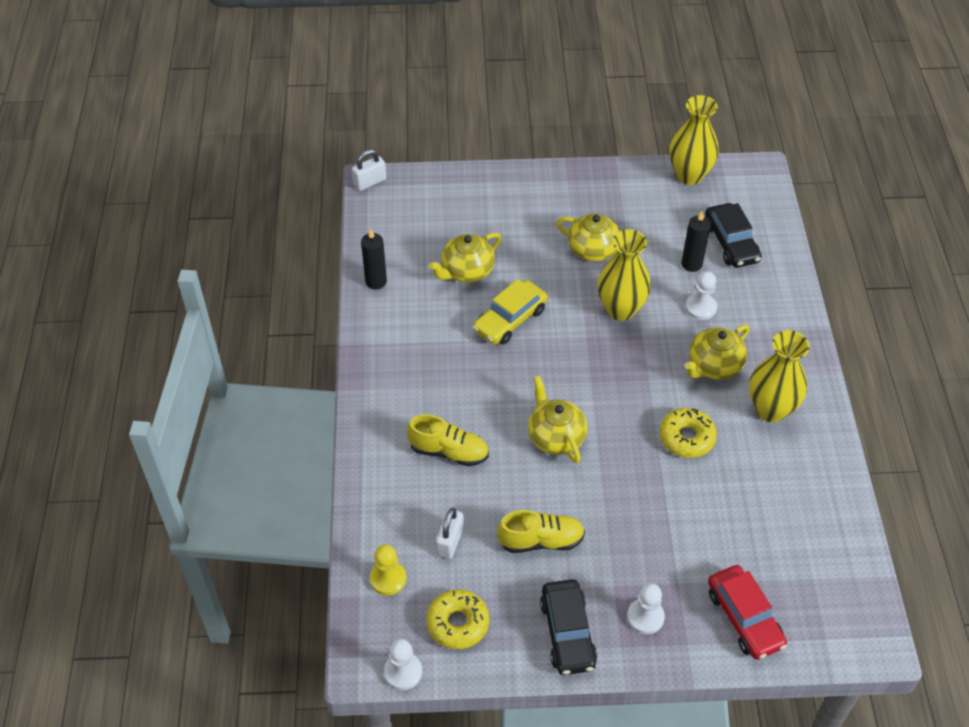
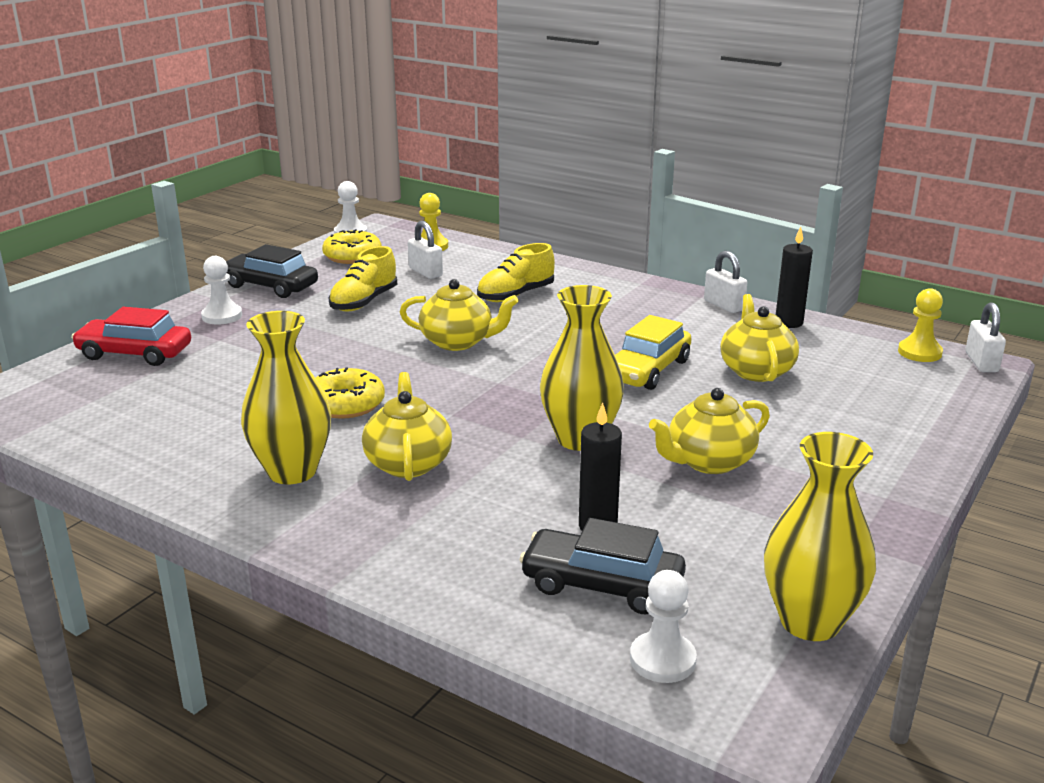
camera: 125 degrees right, 25 degrees down
(371, 325) = (723, 305): none -> white padlock
(376, 210) = (919, 352): none -> yellow pawn
(510, 319) = (647, 370): yellow car -> yellow car turned 135 degrees counterclockwise
(700, 307) = (510, 496): white pawn -> white pawn (662, 660)

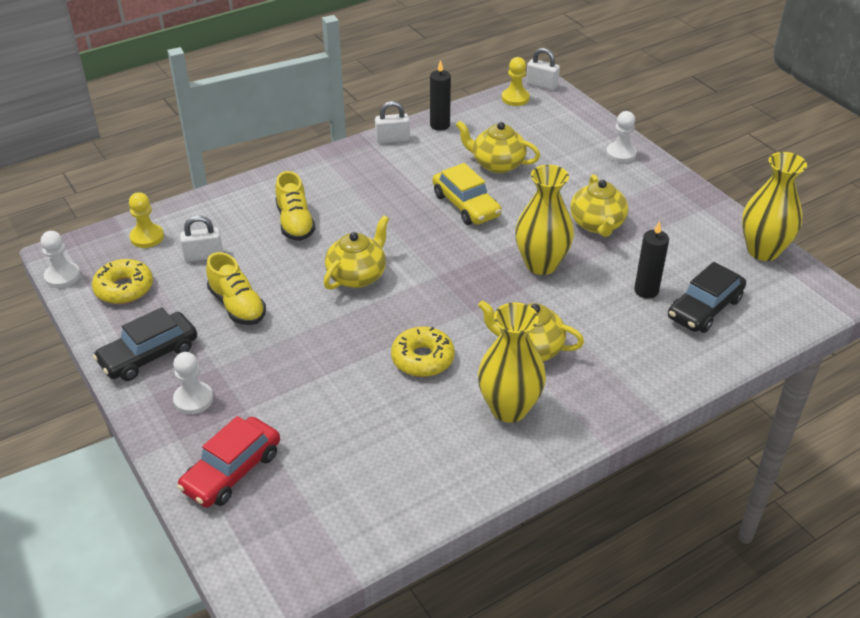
camera: 65 degrees left, 15 degrees up
(662, 660) = (776, 309): white pawn -> white pawn (621, 154)

